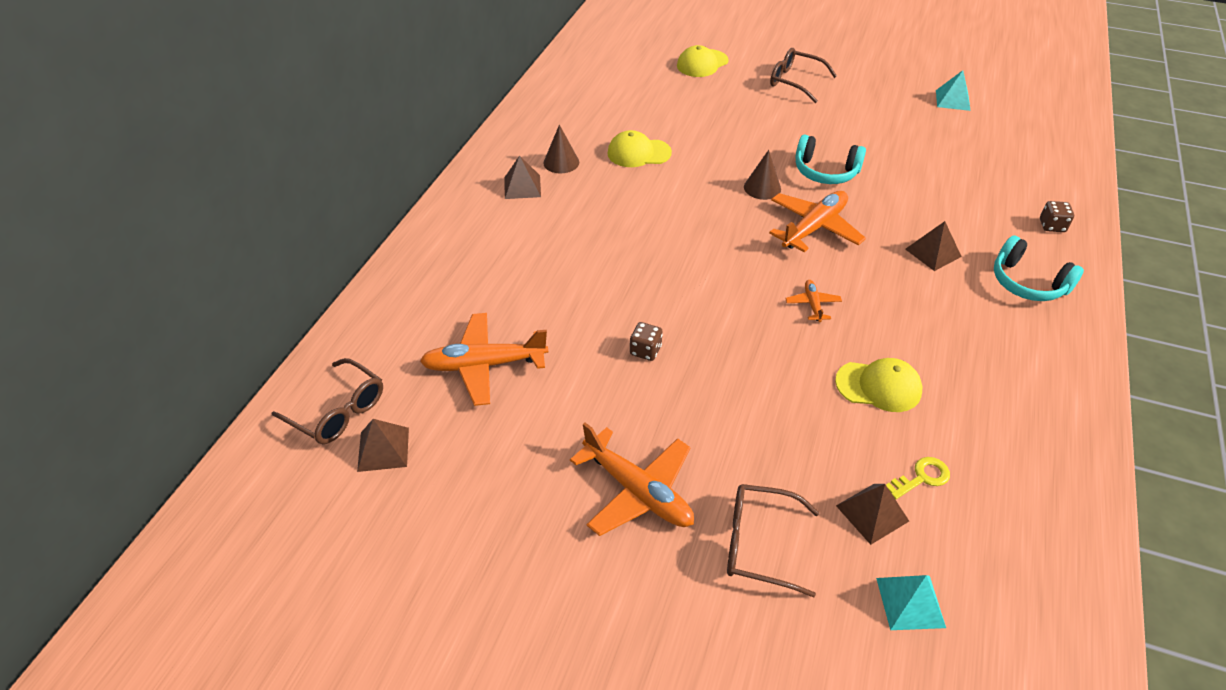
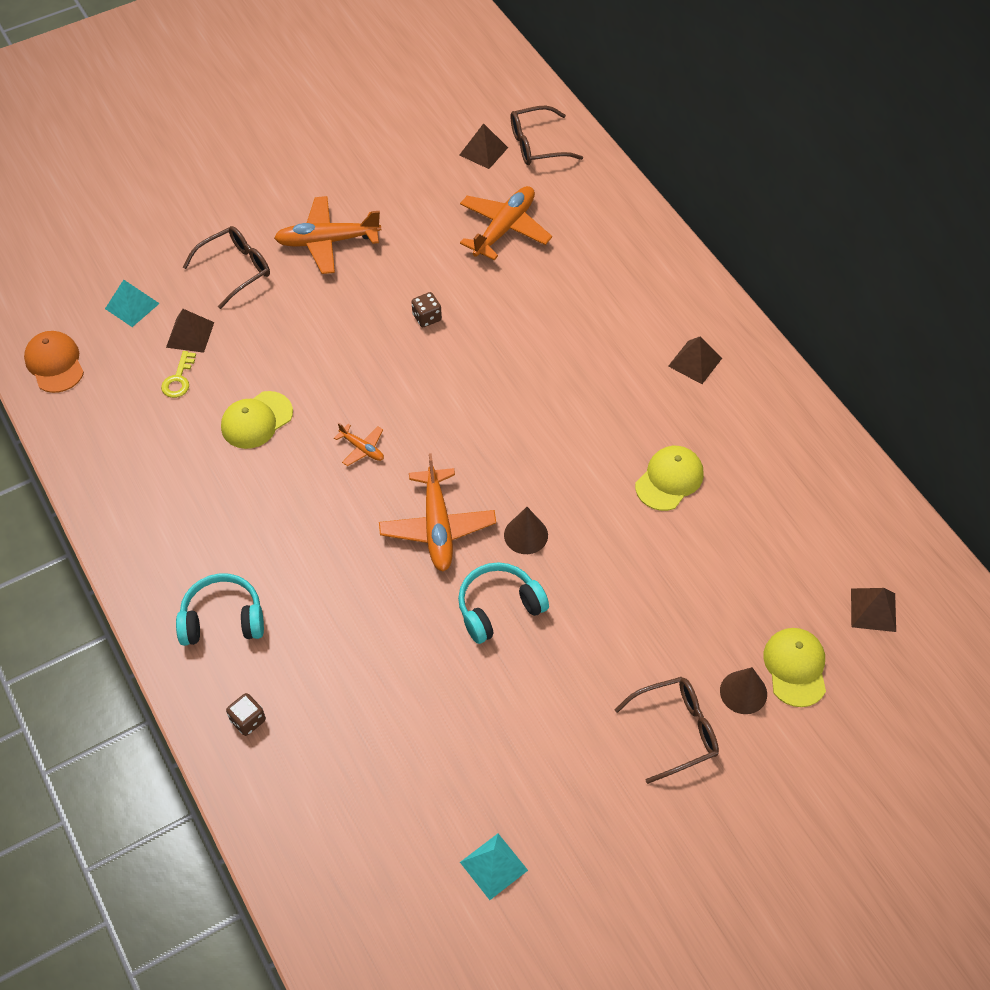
camera: 130 degrees right, 10 degrees up
(561, 162) = (708, 411): brown cone -> brown cone (743, 692)
(933, 252) = (322, 586): brown pyramid -> brown pyramid (873, 610)
(1052, 607) = (55, 363): none -> orange cap

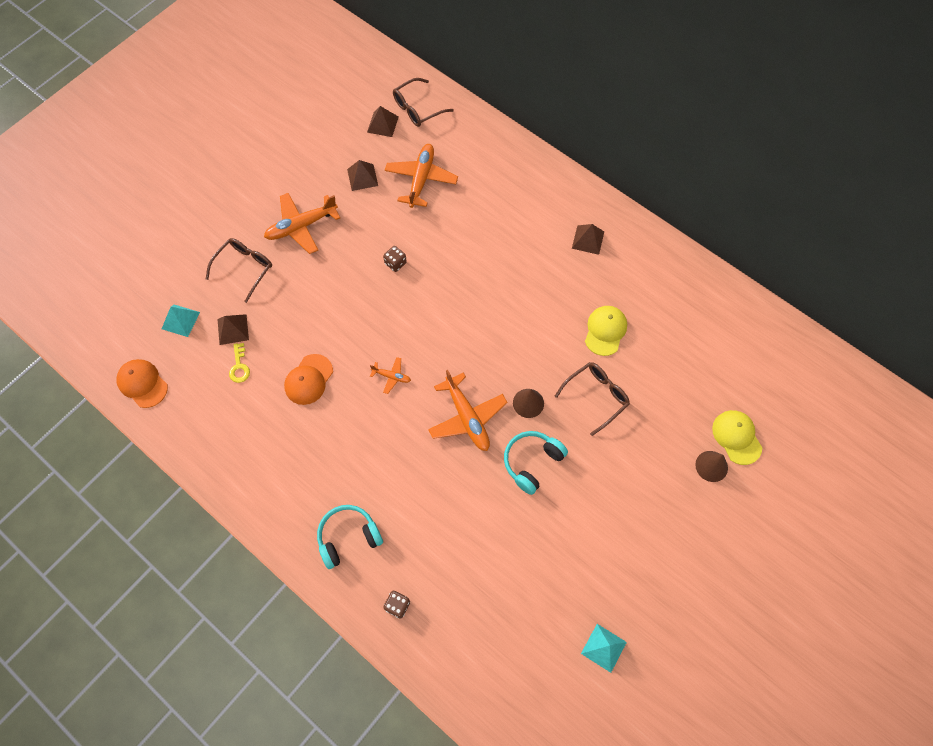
camera: 20 degrees left, 10 degrees up
(256, 420) = (309, 379): yellow cap -> orange cap
(676, 731) = (680, 508): brown glasses -> brown glasses (596, 396)
(873, 610) = (768, 379): brown pyramid -> brown pyramid (362, 177)

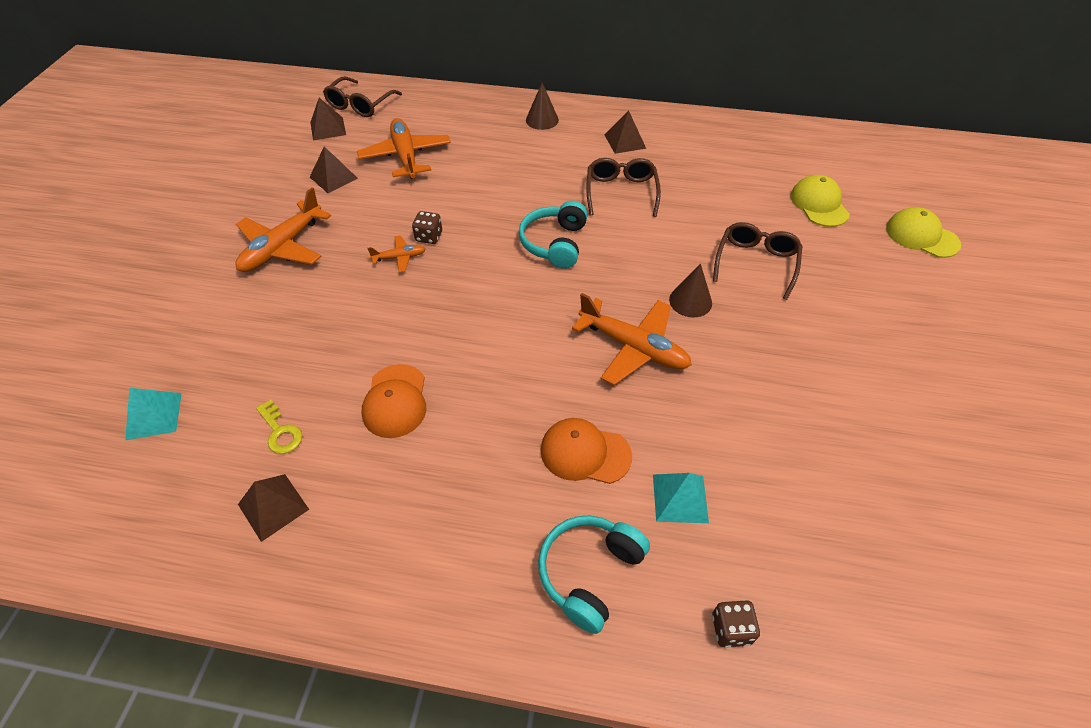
camera: 30 degrees left, 15 degrees down
(142, 384) = (124, 528): orange cap -> orange cap (585, 453)
(233, 329) = (245, 392): brown pyramid -> brown pyramid (273, 506)
(244, 268) = (226, 318): brown glasses -> brown glasses (621, 192)
(391, 376) = (507, 348): orange plane -> orange plane (399, 257)
(532, 462) = (747, 357): turquoise headphones -> turquoise headphones (555, 243)
(603, 648) = (1022, 519): turquoise pyramid -> turquoise pyramid (680, 498)
(605, 331) = (710, 204): yellow cap -> yellow cap (819, 204)
(711, 466) = (927, 271): brown cone -> brown cone (542, 120)

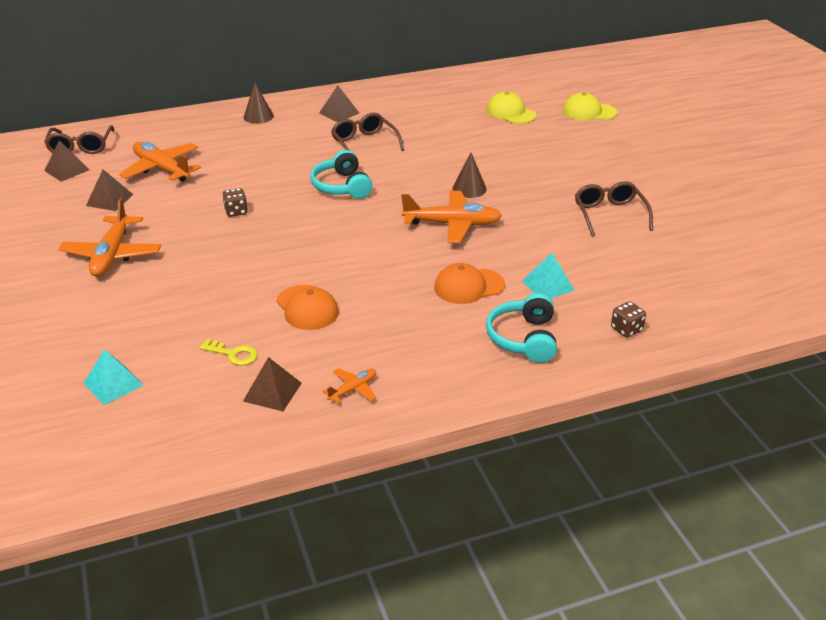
camera: 30 degrees left, 15 degrees down
(399, 257) = (224, 230): orange plane -> orange plane (353, 389)
(756, 263) = (495, 156): brown glasses -> brown glasses (609, 214)

